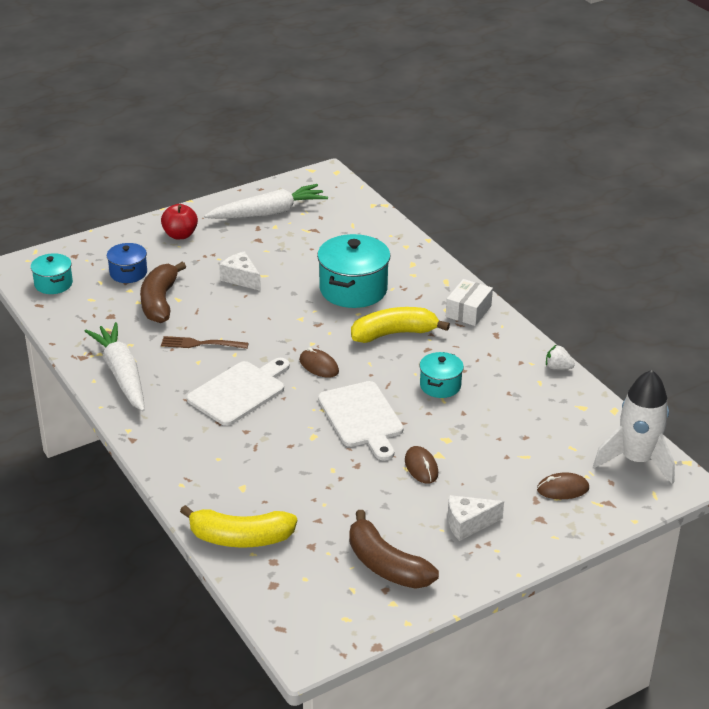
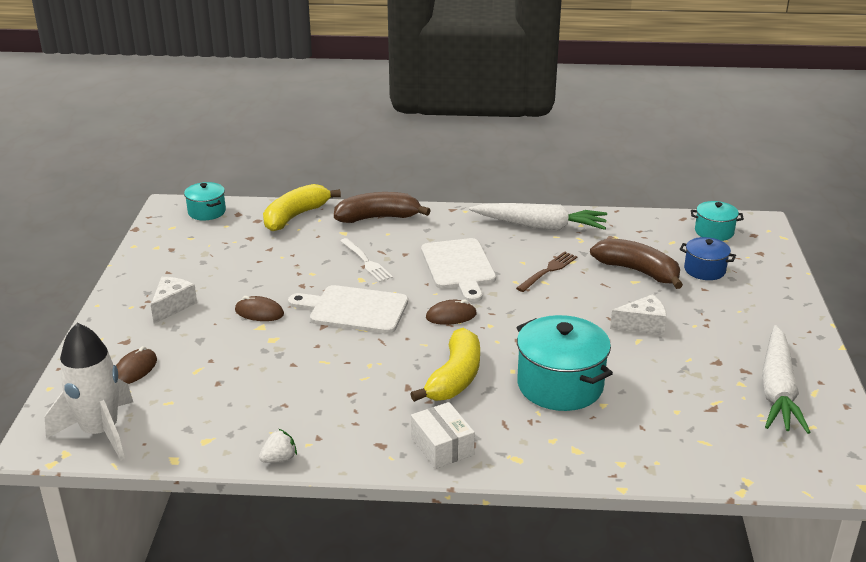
camera: 125 degrees right, 5 degrees down
(180, 235) = (762, 318): red apple -> none
(281, 447) = (366, 261): none -> white fork
(386, 565) = (190, 257): brown banana -> brown banana (378, 217)
(440, 385) = (344, 369): turquoise pot -> turquoise pot (207, 212)

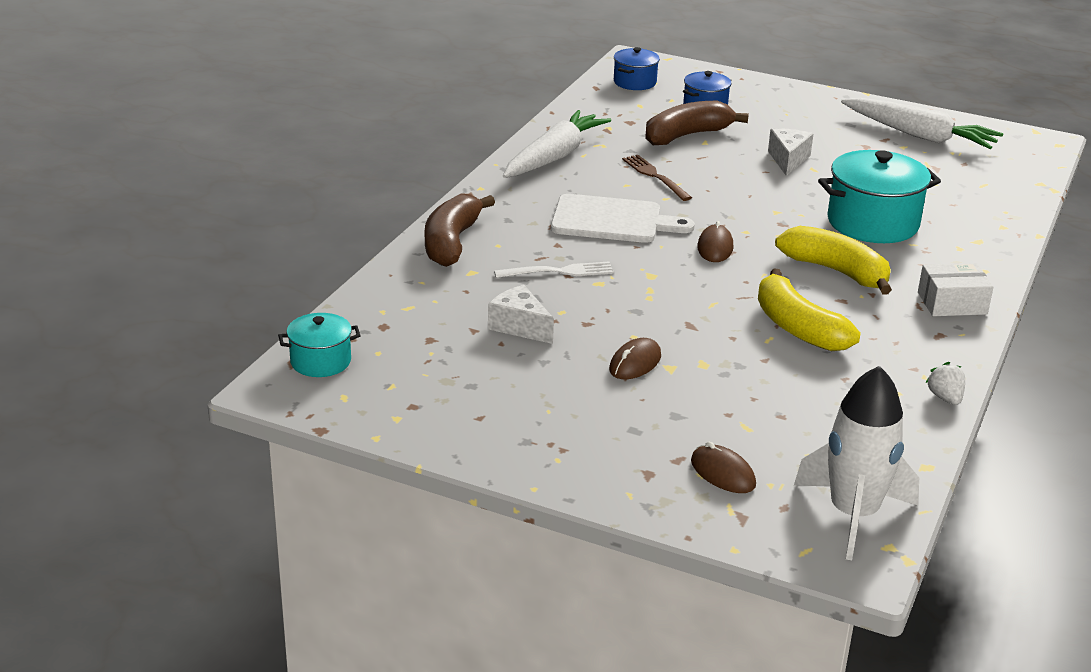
camera: 70 degrees left, 0 degrees up
(172, 306) = (578, 425): white cheese -> white cheese (519, 326)
(295, 216) = (397, 296): yellow banana -> yellow banana (797, 328)
(354, 309) = (667, 300): white cutting board -> none
(714, 232) = (635, 82): turquoise pot -> blue pot

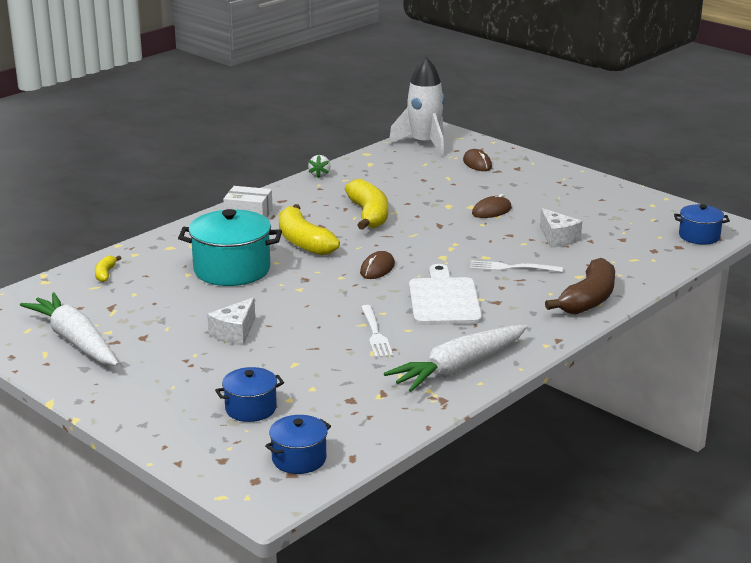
camera: 160 degrees left, 5 degrees down
(320, 361) = (699, 236): turquoise pot -> blue pot
(612, 220) = (444, 299): white cutting board -> white cutting board turned 60 degrees clockwise
(655, 176) = (375, 334): brown fork -> white fork
(686, 135) = (305, 374): brown banana -> none
(996, 200) = (105, 274): none -> yellow banana

